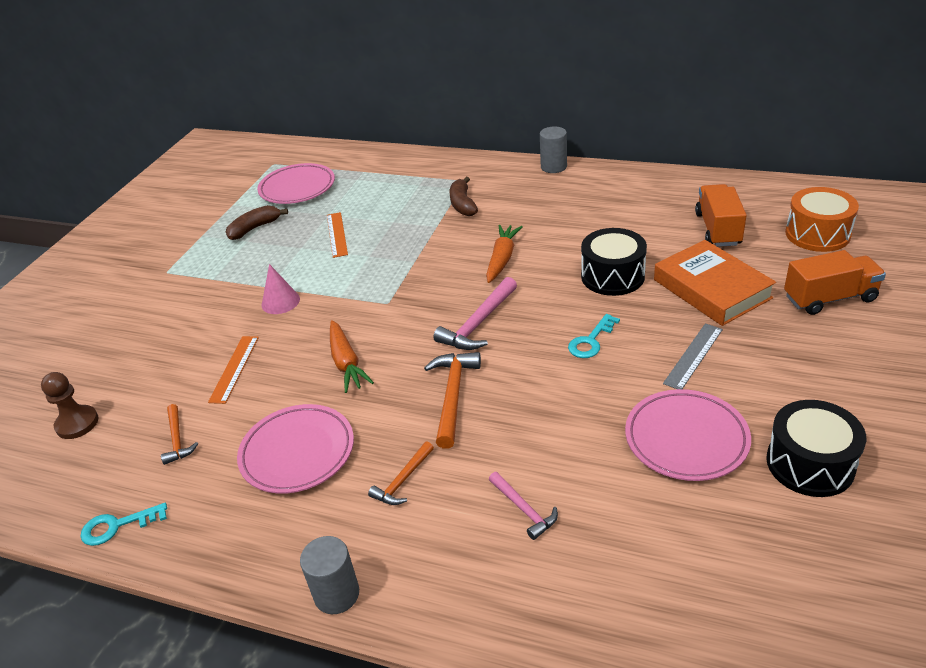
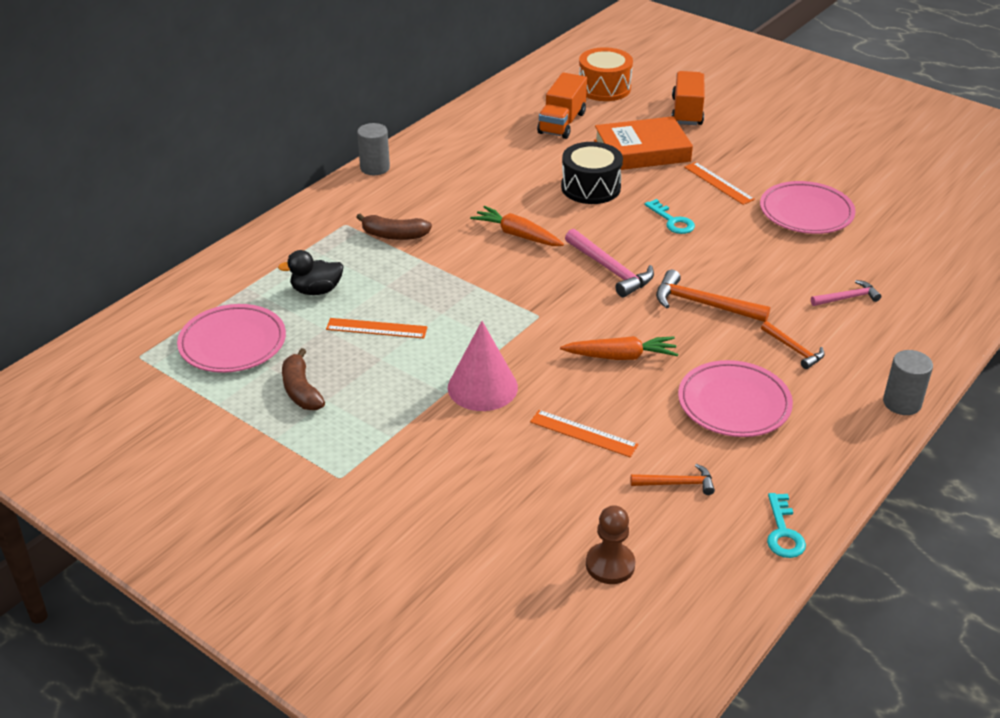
camera: 75 degrees left, 0 degrees up
(280, 302) = (482, 387): pink cone -> pink cone, size x1.53
(372, 197) = (316, 290): none -> black duck
(693, 356) = (718, 183): grey ruler -> orange ruler
(718, 229) = (562, 123): orange truck -> orange truck turned 90 degrees counterclockwise
(810, 464) = (849, 176): black drum -> none

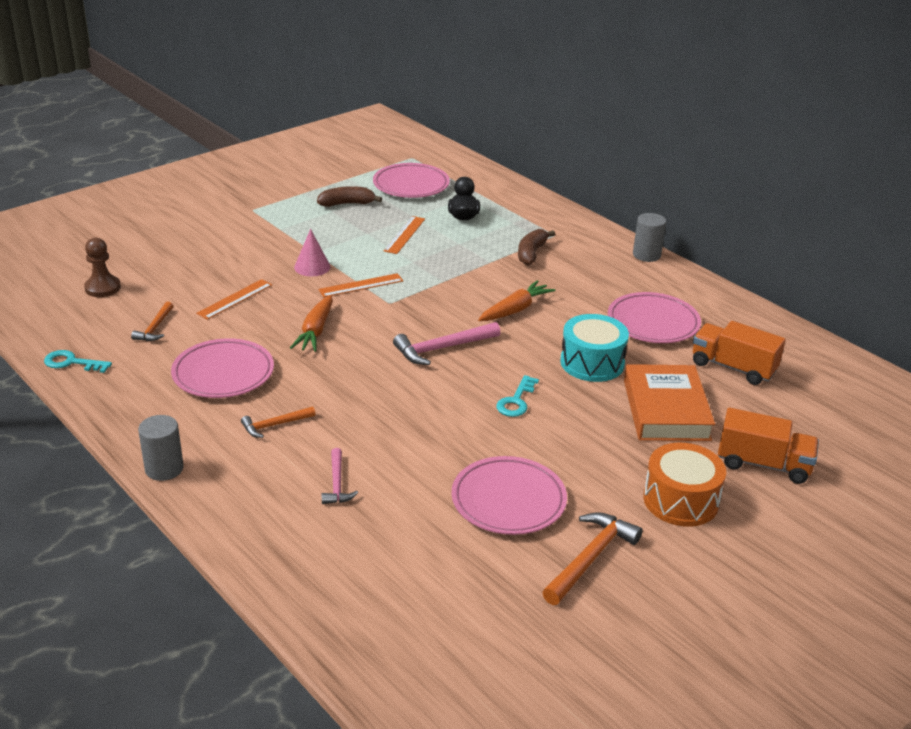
camera: 100 degrees right, 5 degrees down
(482, 387) = (312, 267): pink cone -> pink cone, size x0.65
(507, 160) = (653, 323): none -> pink plate
(590, 187) = (592, 363): black drum -> turquoise drum
(604, 88) = (823, 411): orange drum -> orange drum (680, 500)
(672, 221) = (516, 401): turquoise key -> turquoise key turned 45 degrees counterclockwise
(702, 304) = (368, 388): orange hammer -> orange hammer (591, 558)
(718, 183) = (586, 450): orange ruler -> orange ruler (361, 285)

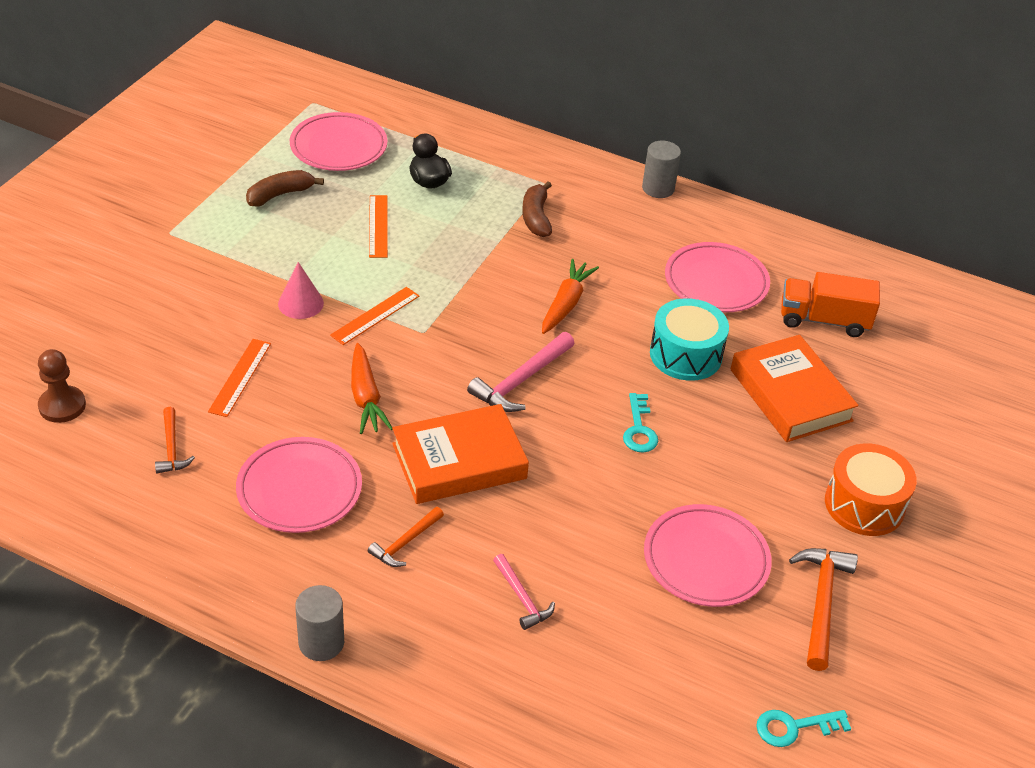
camera: 25 degrees left, 10 degrees up
(72, 362) = (104, 530): turquoise key -> turquoise key (794, 727)
(355, 386) = (459, 461): none -> orange book
(763, 464) = (914, 435): orange truck -> none

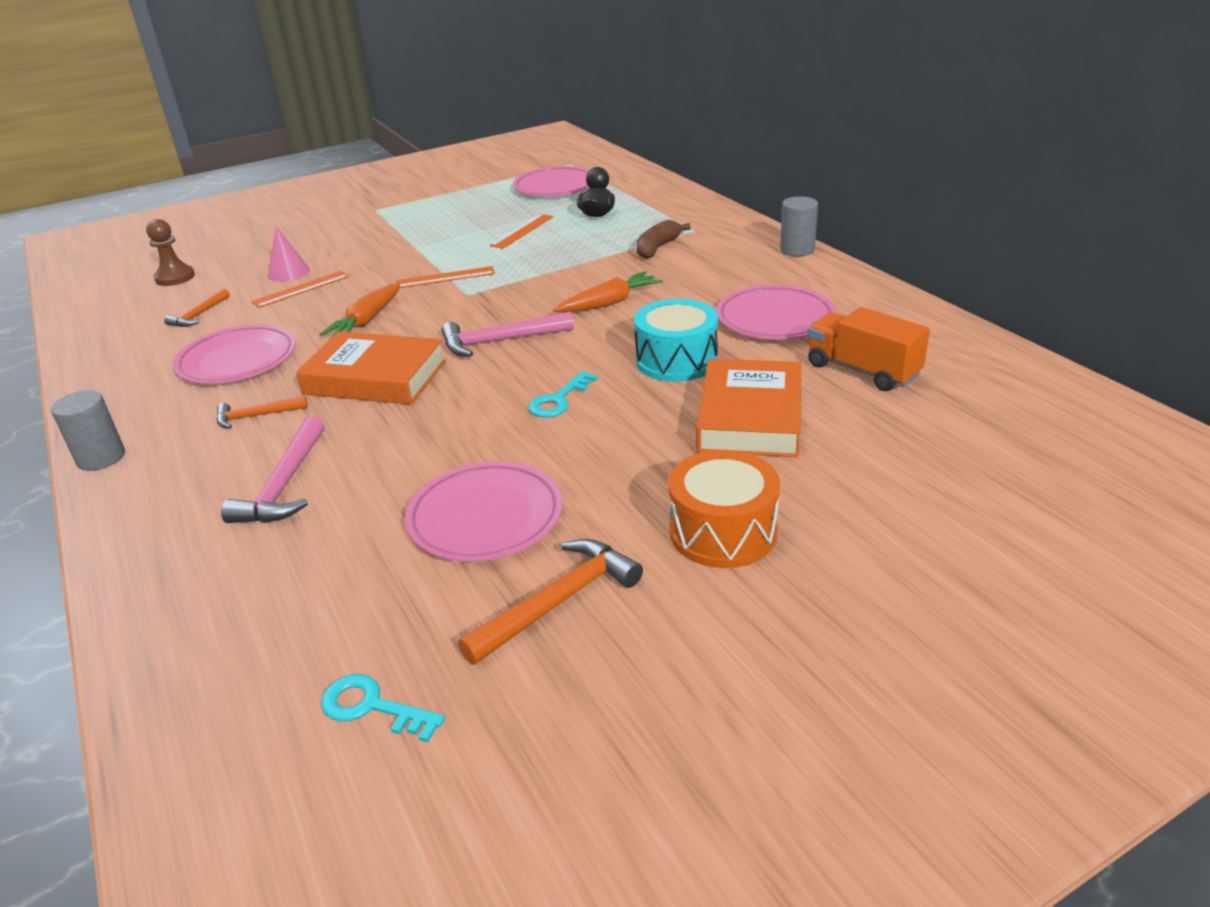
camera: 40 degrees right, 10 degrees down
(280, 195) = (477, 204): brown banana -> none
(300, 303) = (403, 260): pink cone -> pink cone (288, 273)
(522, 598) = (284, 485): pink hammer -> pink hammer, size x1.64

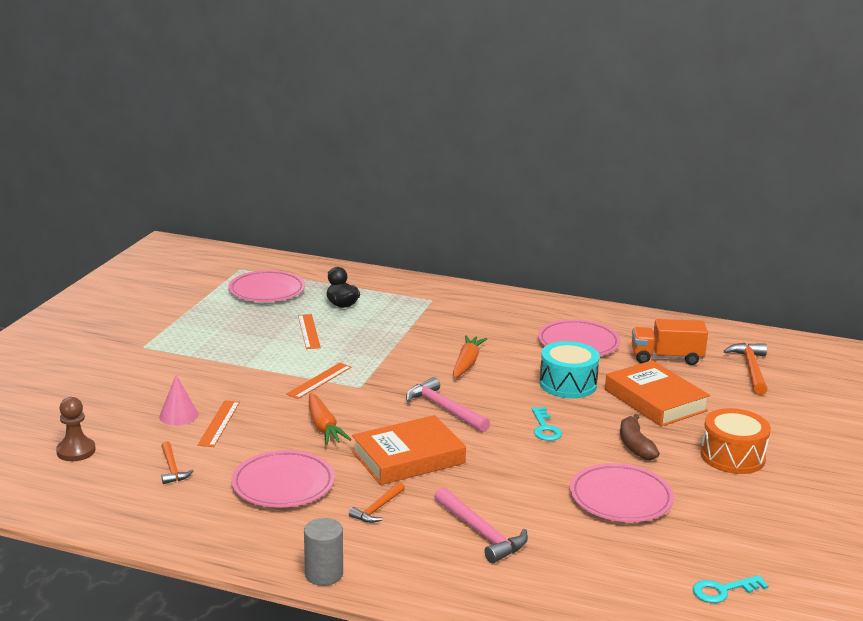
camera: 45 degrees left, 10 degrees down
(499, 341) = (444, 408): pink hammer -> pink hammer turned 105 degrees clockwise
(559, 601) = (719, 515): orange hammer -> orange hammer (751, 369)
(657, 248) = (430, 318): brown banana -> brown banana (635, 445)
(797, 250) = (518, 296): grey cylinder -> none

